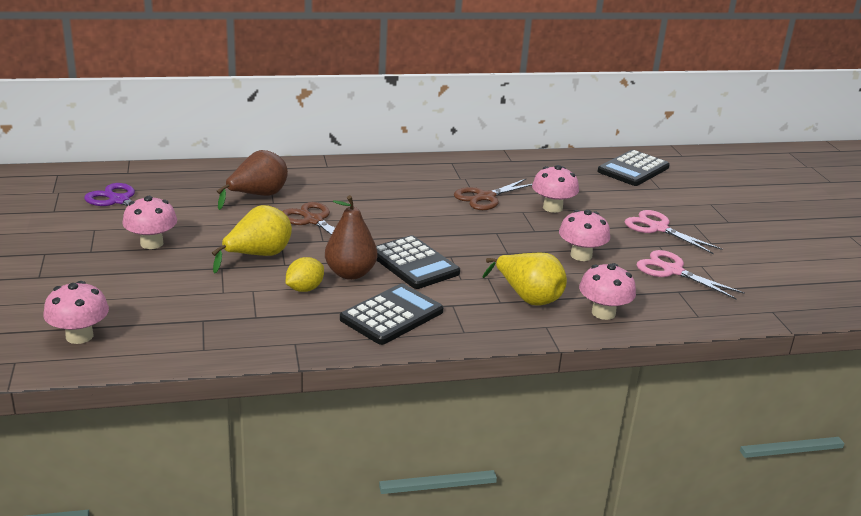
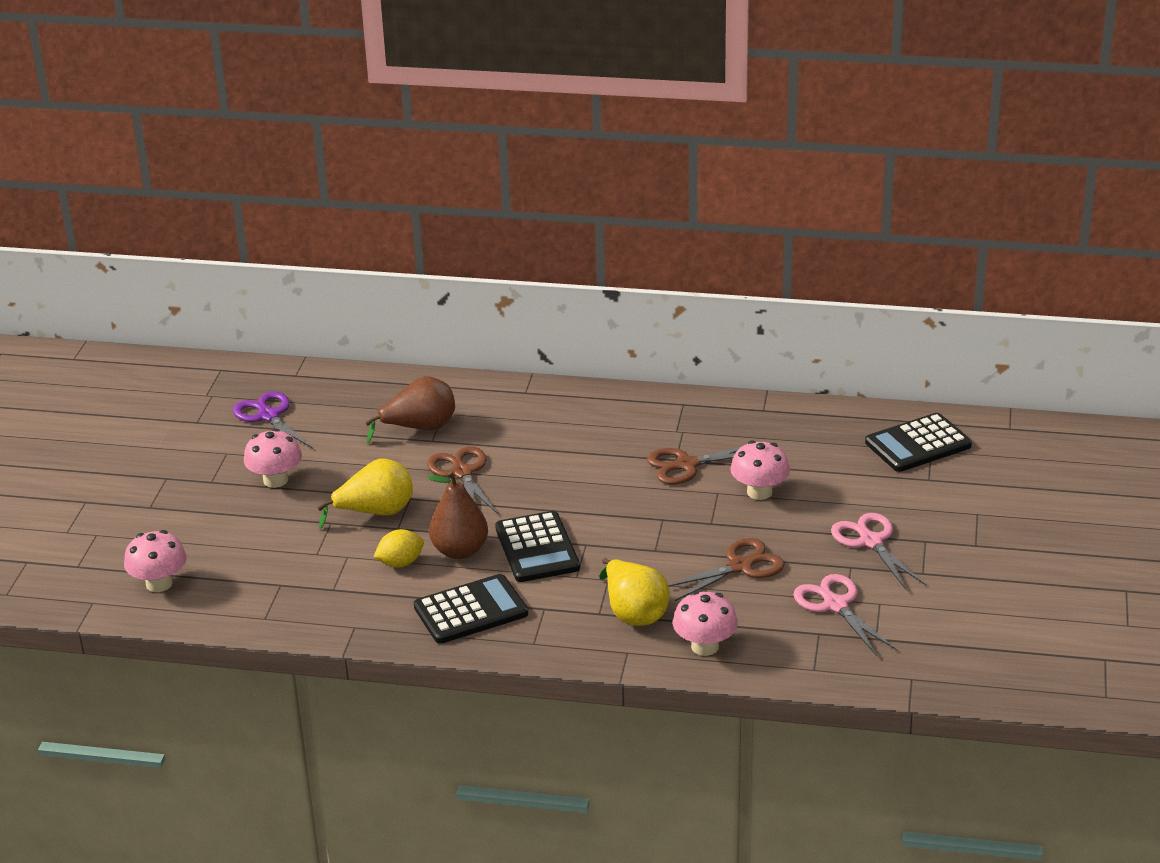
camera: 25 degrees right, 5 degrees up
(581, 255) = (740, 566): pink mushroom -> brown scissors

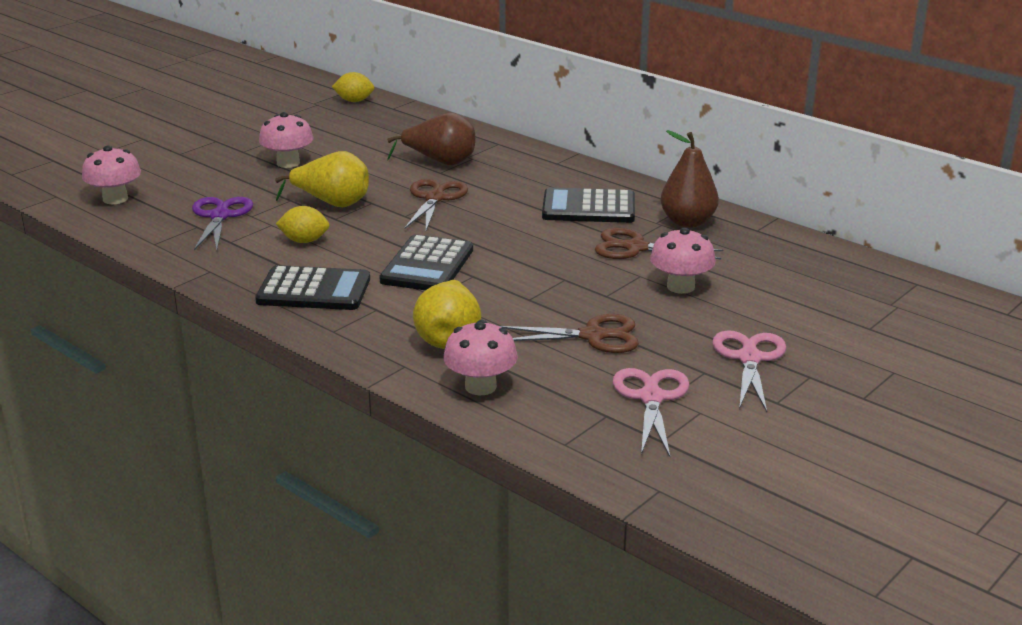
camera: 30 degrees right, 5 degrees down
(246, 378) = (354, 101): none -> yellow lemon
(269, 416) = (338, 125): purple scissors -> purple scissors (220, 216)
(460, 551) = (362, 247): brown pear -> brown pear (687, 222)
(918, 444) = (888, 297): black calculator -> black calculator (588, 208)

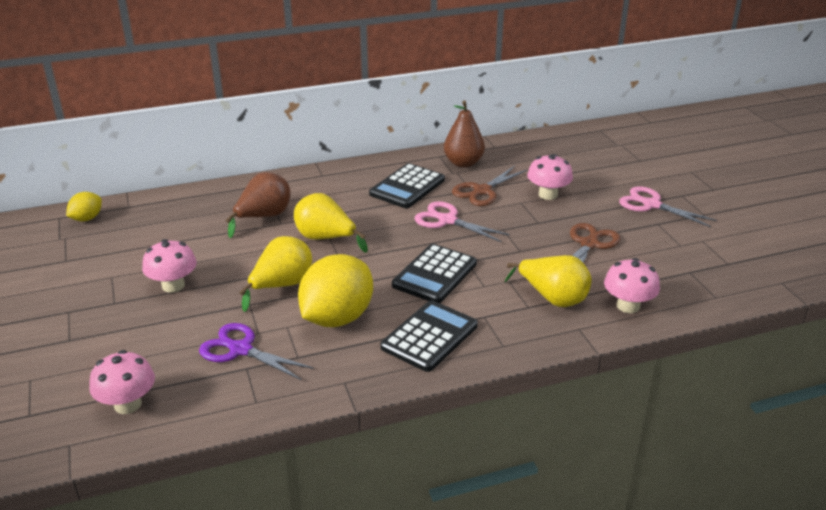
camera: 60 degrees left, 5 degrees up
(304, 241) = (337, 318): yellow lemon -> yellow lemon, size x2.04
(427, 265) = (434, 274): black calculator -> black calculator turned 75 degrees clockwise
(435, 198) = (325, 238): brown scissors -> yellow pear
(651, 398) = (678, 250): pink scissors -> pink scissors (447, 220)

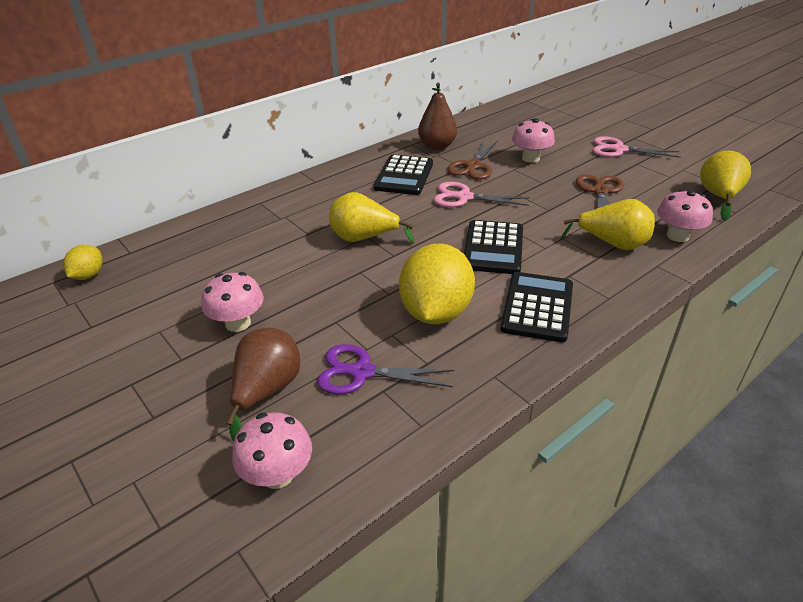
camera: 20 degrees left, 5 degrees up
(263, 217) = (286, 232): brown pear -> brown pear (266, 391)
(282, 286) = (355, 294): yellow pear -> yellow pear (718, 197)

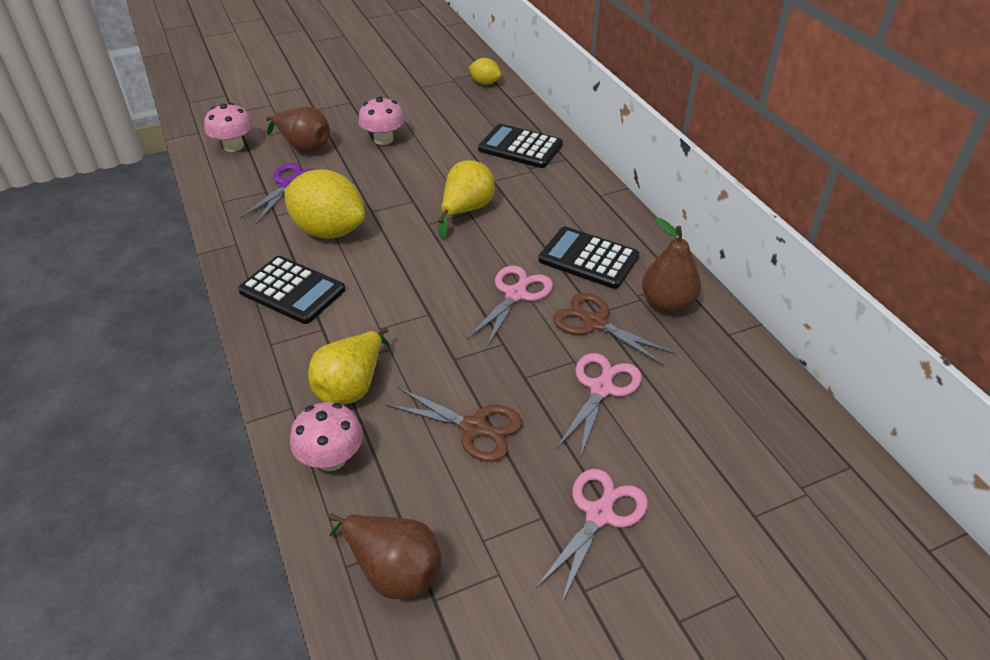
camera: 105 degrees right, 5 degrees up
(493, 248) = (401, 289): black calculator -> black calculator (520, 147)
(530, 158) = (601, 389): pink mushroom -> pink scissors
(718, 197) = (393, 570): yellow pear -> brown pear

